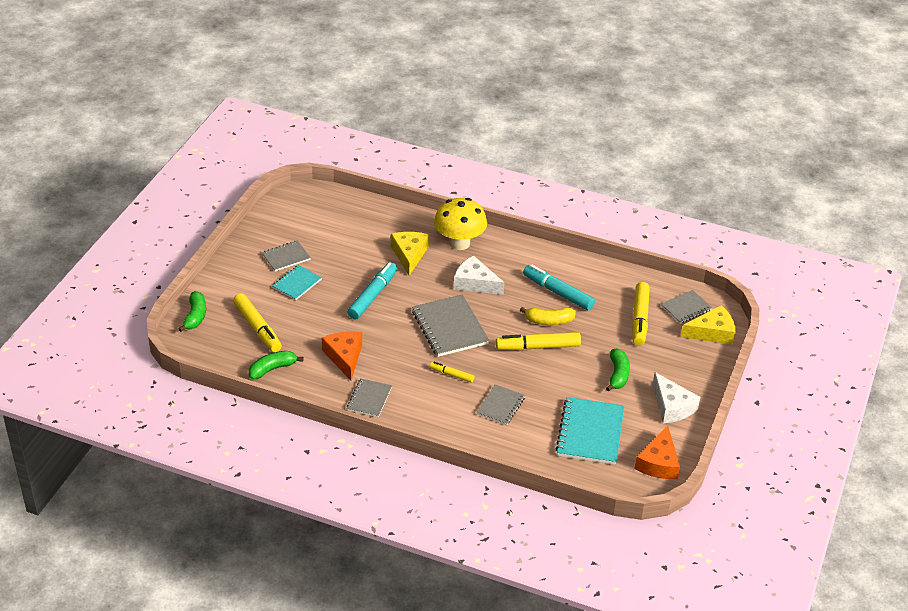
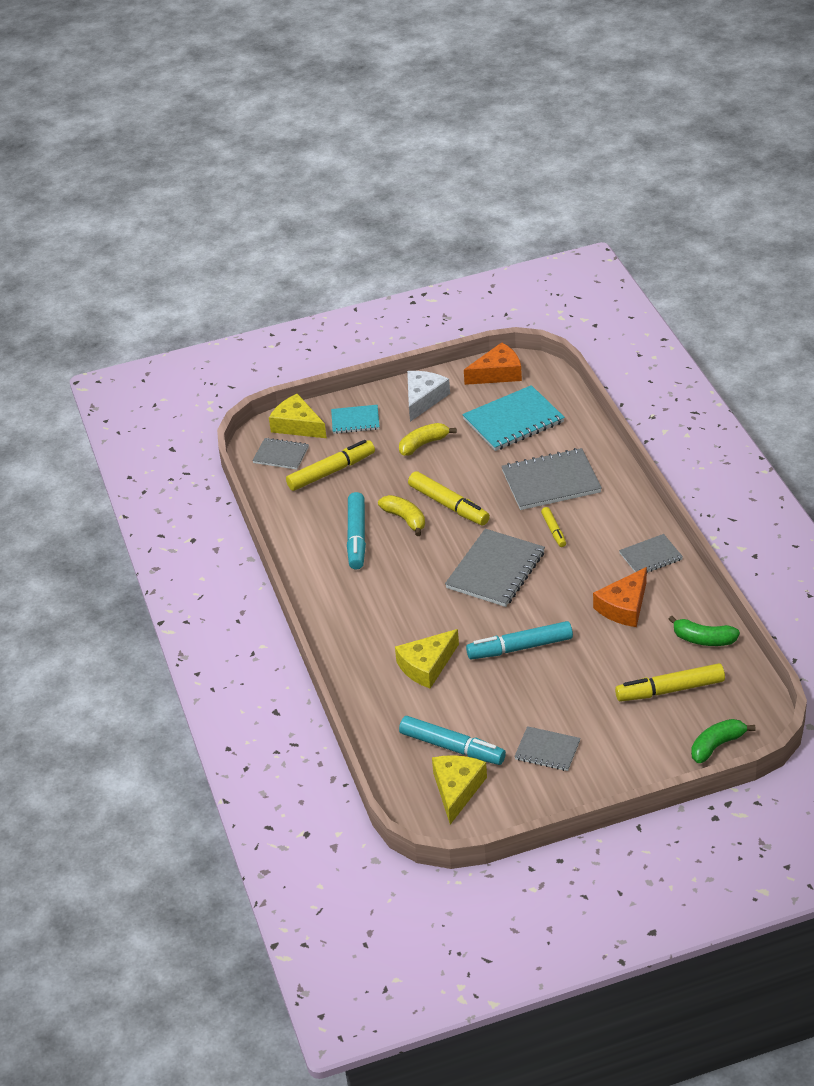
camera: 125 degrees left, 0 degrees up
(257, 328) = (670, 690): yellow marker -> yellow marker turned 120 degrees counterclockwise
(297, 284) = (574, 711): turquoise notebook -> turquoise notebook (355, 421)
(308, 213) = (457, 789): none -> yellow cheese
(337, 228) = (452, 747): none -> turquoise marker
(459, 243) = (363, 644): yellow mushroom -> none
(475, 283) = (411, 595): white cheese -> none
(500, 406) = (551, 482): grey notebook -> grey notebook, size x1.74
(618, 375) = (423, 444): green banana -> yellow banana

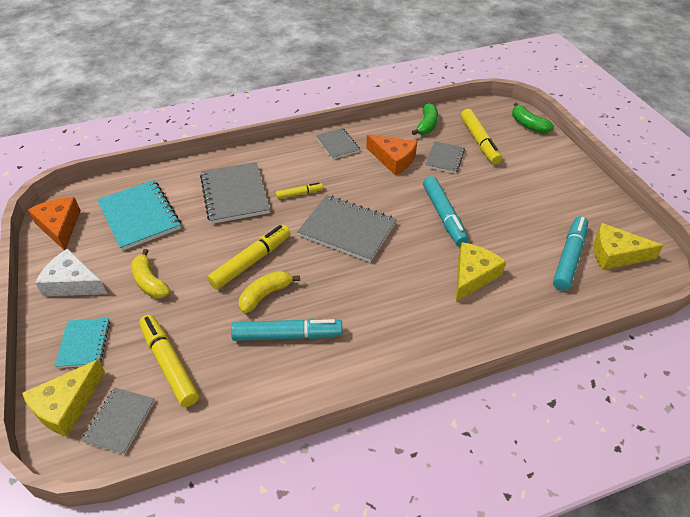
camera: 95 degrees left, 5 degrees up
(426, 665) = (473, 275): yellow cheese -> yellow cheese turned 105 degrees counterclockwise
(547, 750) = (556, 202): grey notebook -> grey notebook (444, 158)

